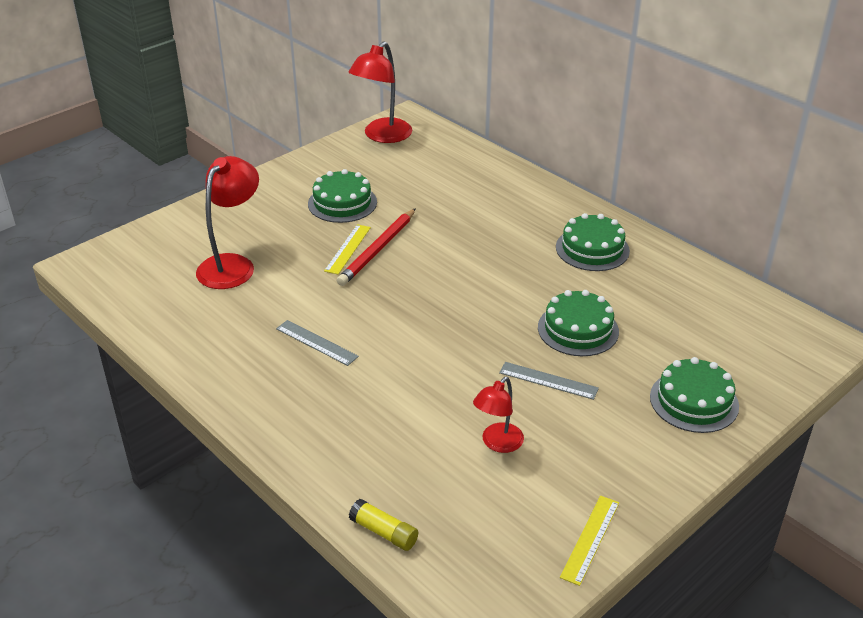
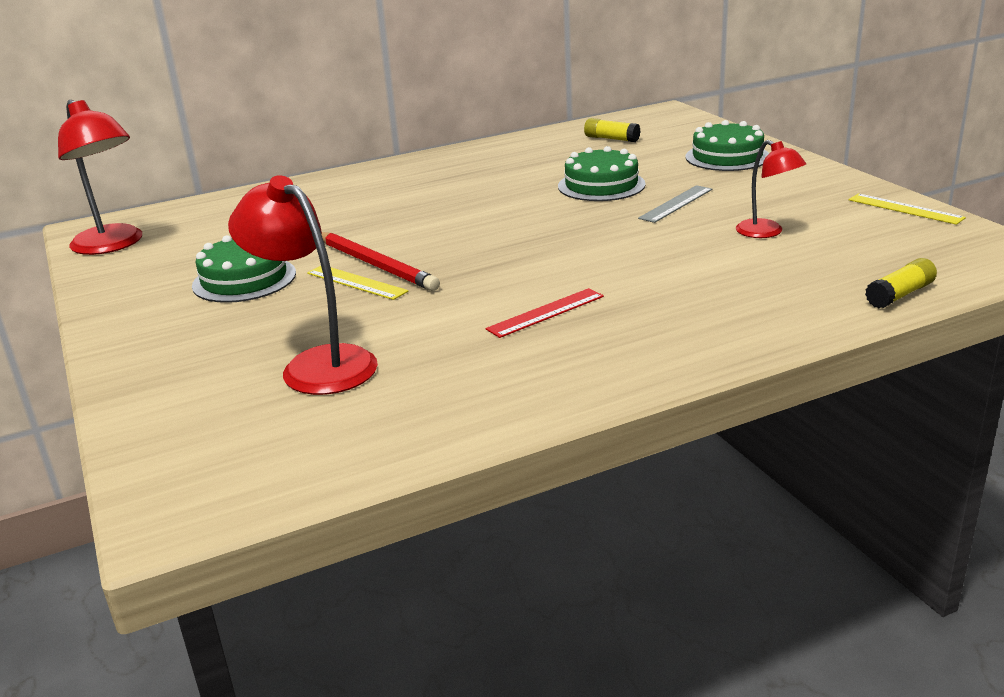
camera: 70 degrees left, 10 degrees down
(316, 342) = (546, 312): grey ruler -> red ruler
(592, 249) = (473, 167): green cake -> none
(712, 316) = (611, 139): none -> yellow glue stick

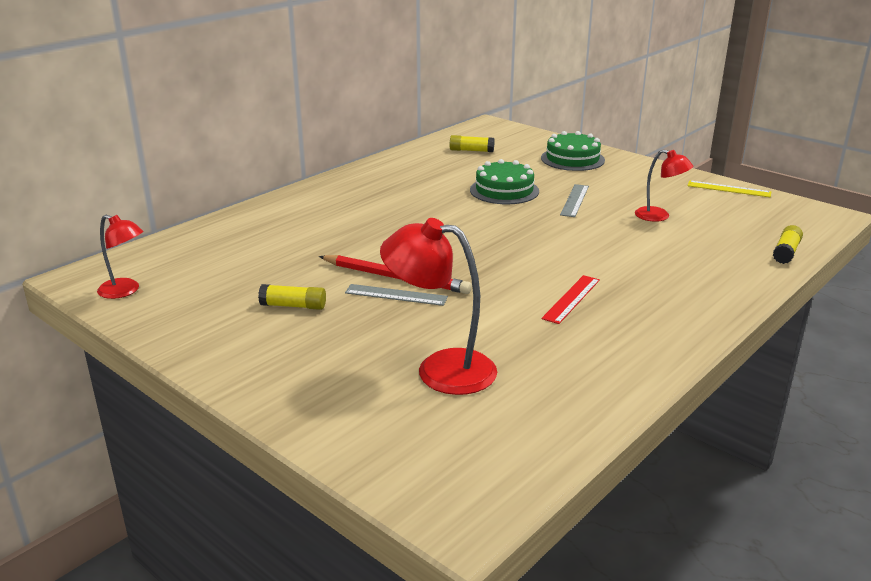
camera: 25 degrees left, 0 degrees up
(113, 245) = (125, 291): red lamp -> red lamp, size x0.60
(244, 279) = (293, 306): green cake -> yellow glue stick
(356, 282) = (396, 295): yellow ruler -> grey ruler

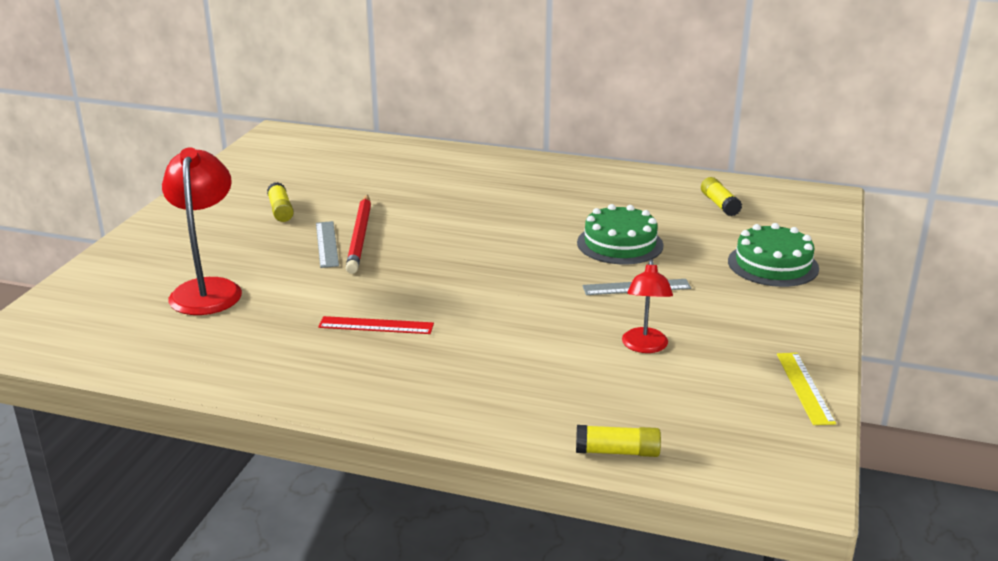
camera: 65 degrees right, 0 degrees up
(125, 291) = (267, 151): red lamp -> none

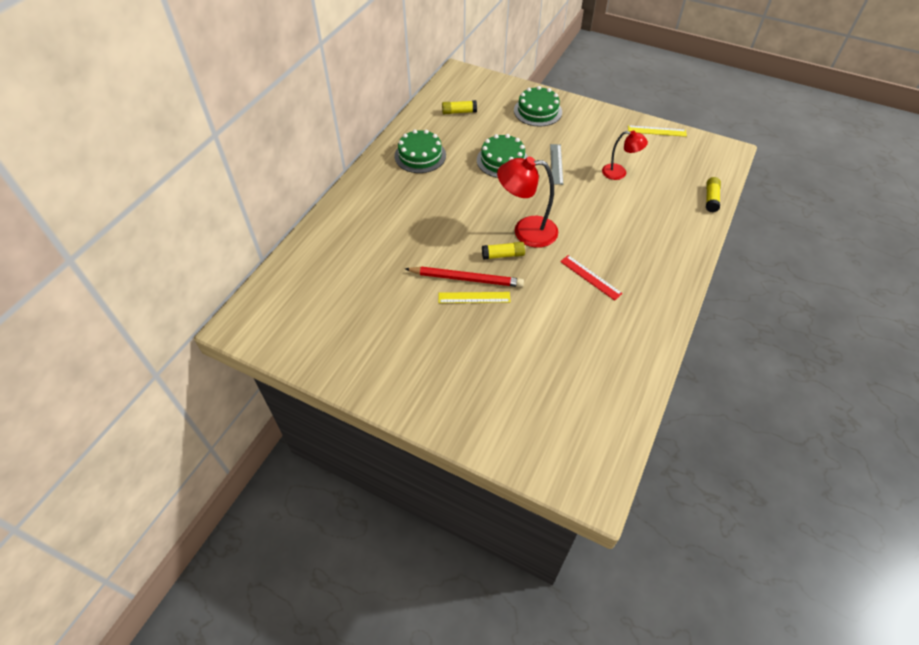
camera: 80 degrees left, 25 degrees up
(207, 289) = (533, 366): red lamp -> red lamp (526, 231)
(280, 210) = (409, 324): yellow glue stick -> yellow glue stick (503, 255)
(327, 244) = (474, 297): grey ruler -> yellow ruler
(376, 325) = (590, 277): red ruler -> red ruler turned 60 degrees counterclockwise
(597, 188) = (420, 155): none -> green cake

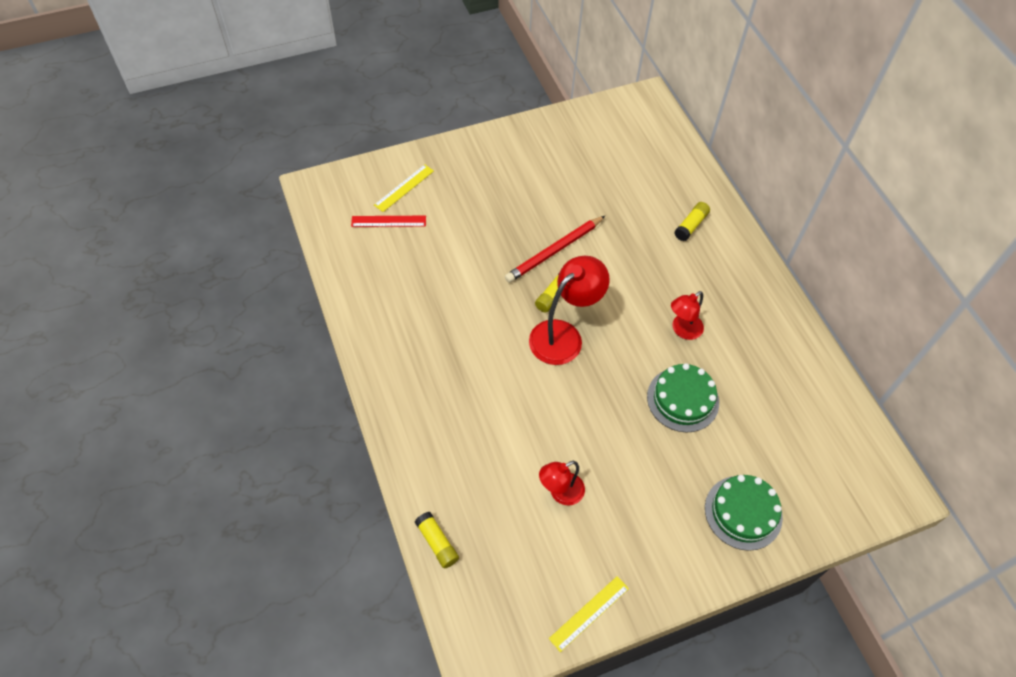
camera: 130 degrees right, 5 degrees up
(420, 155) = (755, 334): green cake -> none
(455, 184) = (682, 330): none -> red lamp
(459, 112) = (808, 427): yellow glue stick -> yellow glue stick (691, 225)
(474, 297) = (530, 242): yellow ruler -> yellow ruler (404, 188)
(556, 164) = (631, 444): grey ruler -> none
(590, 277) = (463, 336): red ruler -> red ruler (388, 221)

